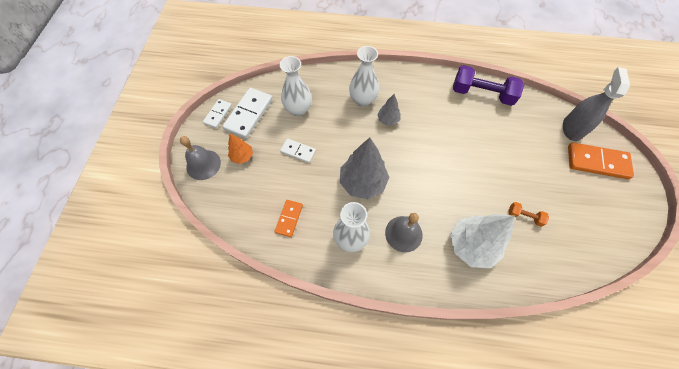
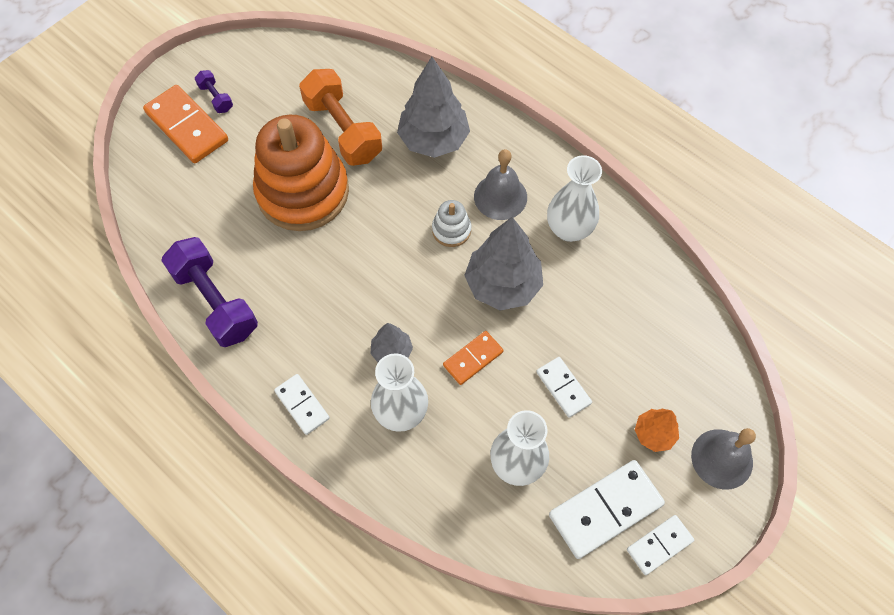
camera: 145 degrees left, 0 degrees up
(289, 218) = (633, 299): orange domino -> orange domino (473, 359)
(405, 79) = (302, 405): none -> white domino
(412, 195) = (451, 230): none -> white stacking toy
(471, 245) = (434, 140): white tree -> grey tree
(503, 166) = (303, 192): none -> orange stacking toy
(524, 216) = (343, 130): orange dumbbell -> orange dumbbell, size x2.15
(572, 128) = (160, 178): grey spray bottle -> none
(606, 188) = (216, 98): none -> purple dumbbell

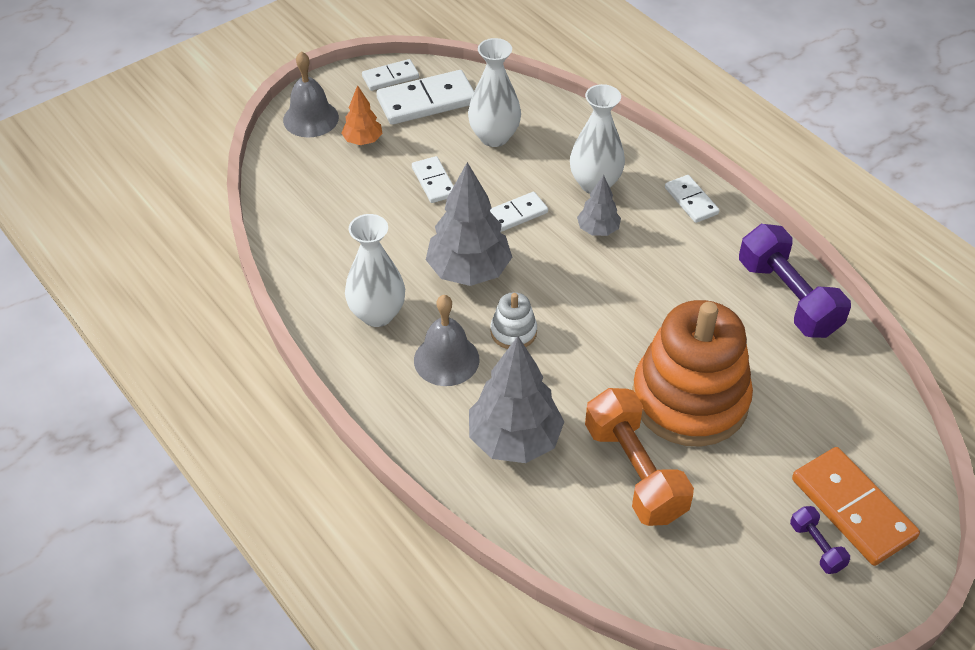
camera: 170 degrees left, 15 degrees down
(473, 359) = (516, 214): orange domino -> white domino

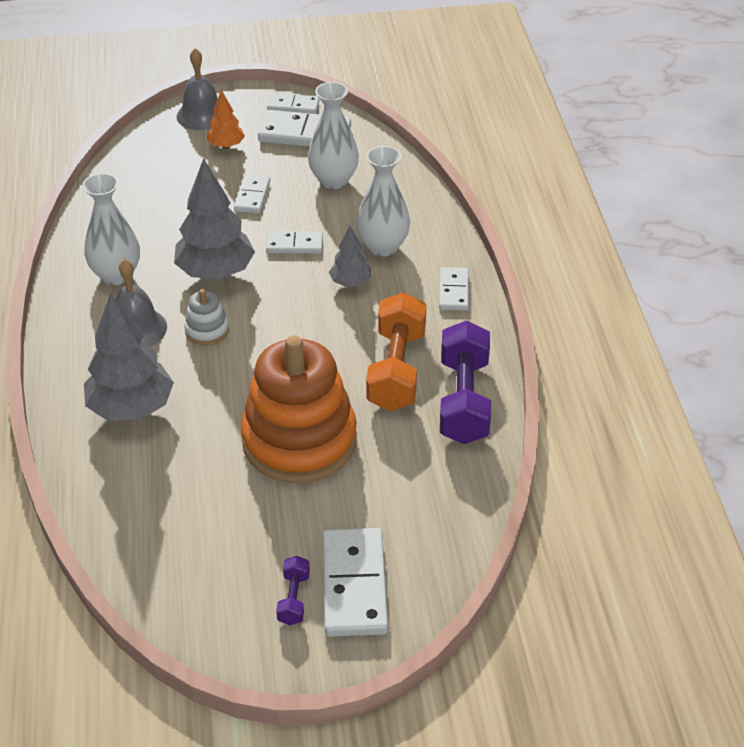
camera: 30 degrees right, 5 degrees down
(634, 472) = (201, 473): orange dumbbell -> orange dumbbell (396, 369)
(852, 508) = (354, 585): orange domino -> white domino

